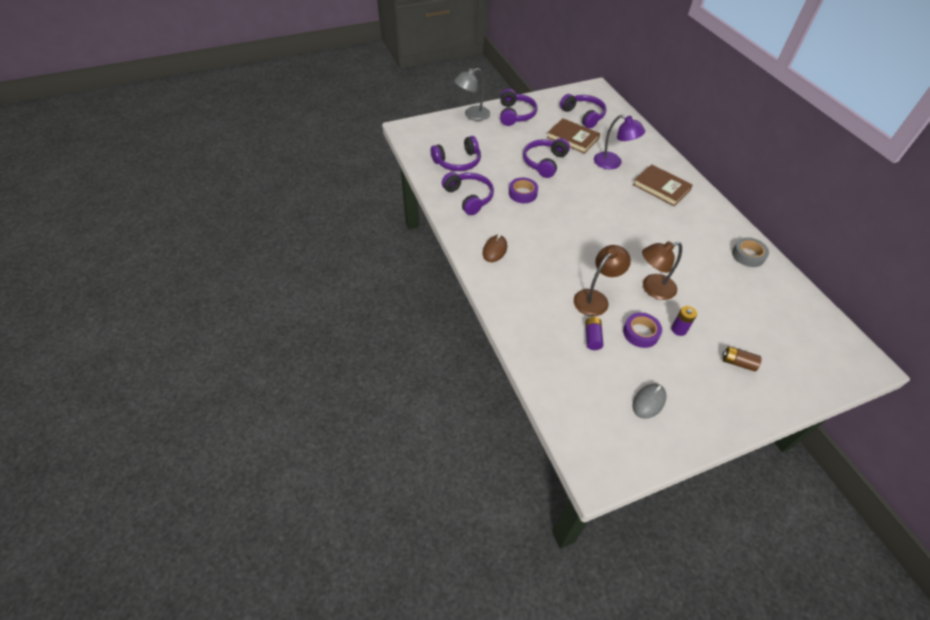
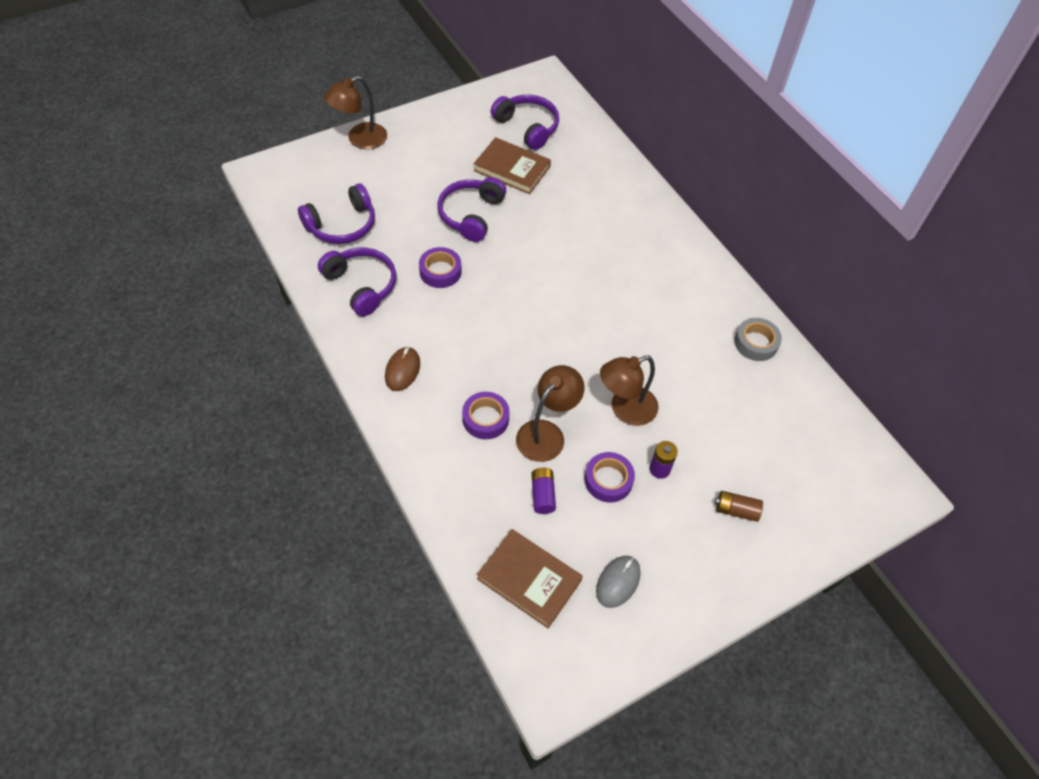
camera: 10 degrees left, 5 degrees up
(472, 115) = (360, 139): grey lamp -> brown lamp
(515, 114) = (426, 133): purple headphones -> none
(552, 285) = (485, 419): none -> purple tape
(613, 163) = (571, 207): purple lamp -> none
(661, 187) = (639, 243): brown book -> brown book (529, 579)

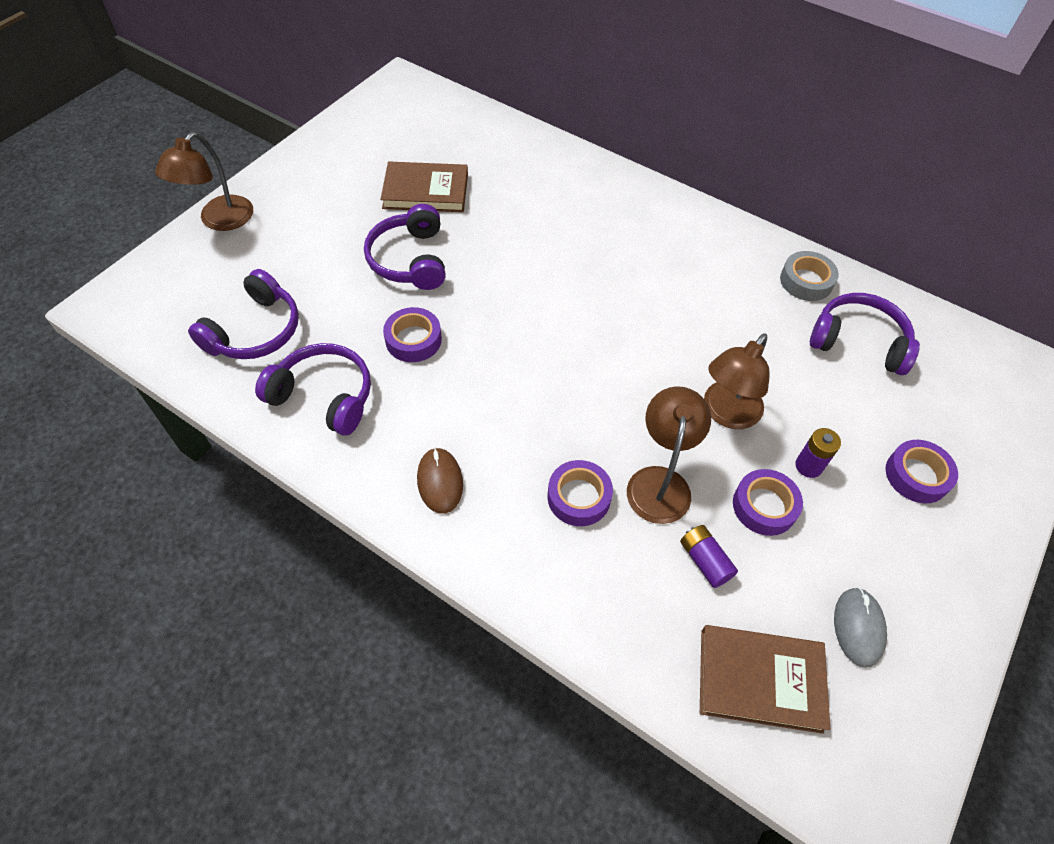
camera: 25 degrees left, 0 degrees up
(527, 127) = (415, 140): purple headphones -> purple headphones (858, 342)
(736, 510) = (916, 475): brown battery -> purple tape

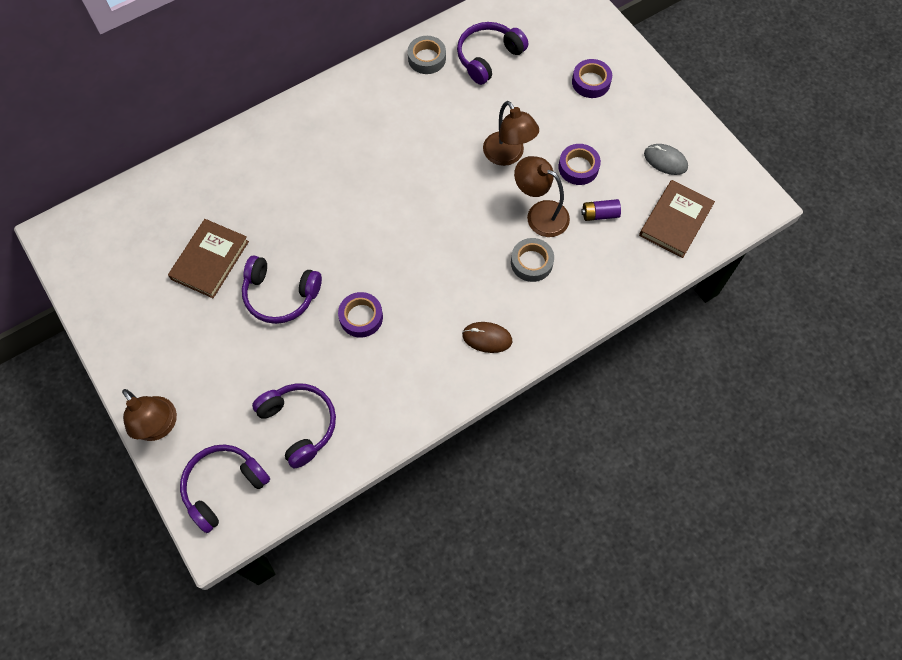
camera: 65 degrees left, 10 degrees up
(324, 396) = (385, 391): purple headphones -> purple headphones (223, 487)
(579, 497) = (531, 262): purple tape -> grey tape
(808, 466) = (562, 131): purple battery -> none

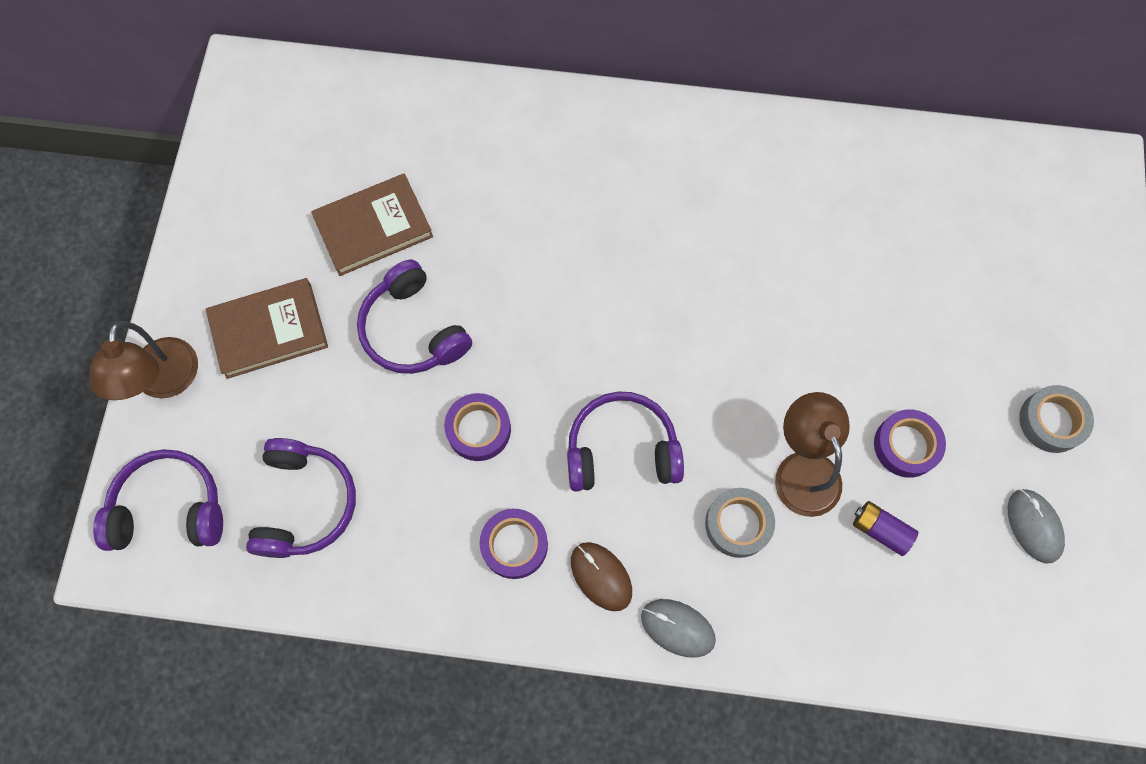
camera: 40 degrees right, 5 degrees up
(427, 58) = (832, 158): grey tape -> grey tape (1051, 421)
(488, 57) = (913, 211): purple headphones -> purple headphones (621, 450)
(508, 155) = (827, 361): brown lamp -> none
(545, 332) = (677, 628): none -> grey mouse
(591, 82) = (1023, 342): purple tape -> purple tape (514, 545)
(675, 221) = (976, 619): brown book -> brown book (269, 330)

